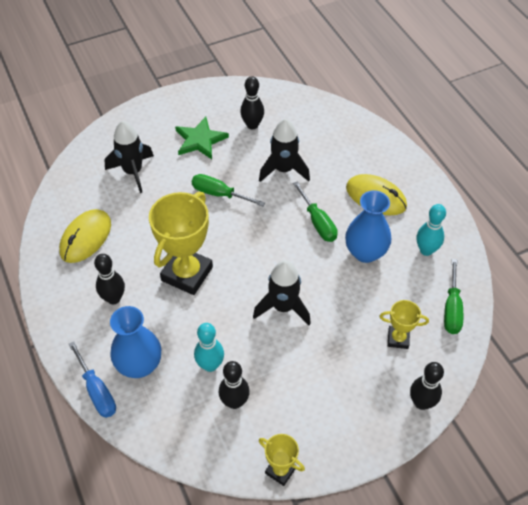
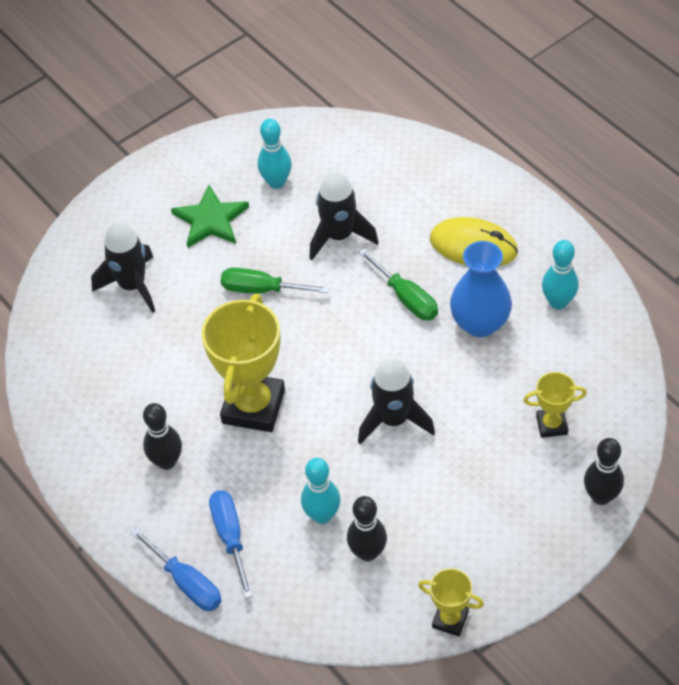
camera: 10 degrees left, 0 degrees up
(85, 238) = (99, 391): yellow mouse -> none
(139, 365) = (230, 537): blue vase -> blue screwdriver
(252, 125) = (276, 182): black bowling pin -> turquoise bowling pin
(451, 308) = (609, 370): green screwdriver -> none

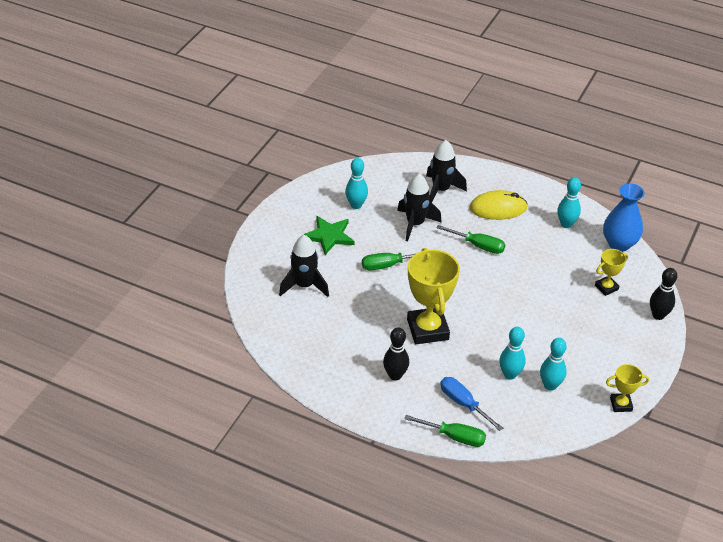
camera: 30 degrees left, 10 degrees down
(186, 582) = (454, 437): blue screwdriver -> green screwdriver
(367, 552) = (550, 385): black bowling pin -> turquoise bowling pin
(393, 420) = (516, 311): black rocket -> black rocket (441, 190)
(480, 323) = (530, 247): blue vase -> blue vase (619, 244)

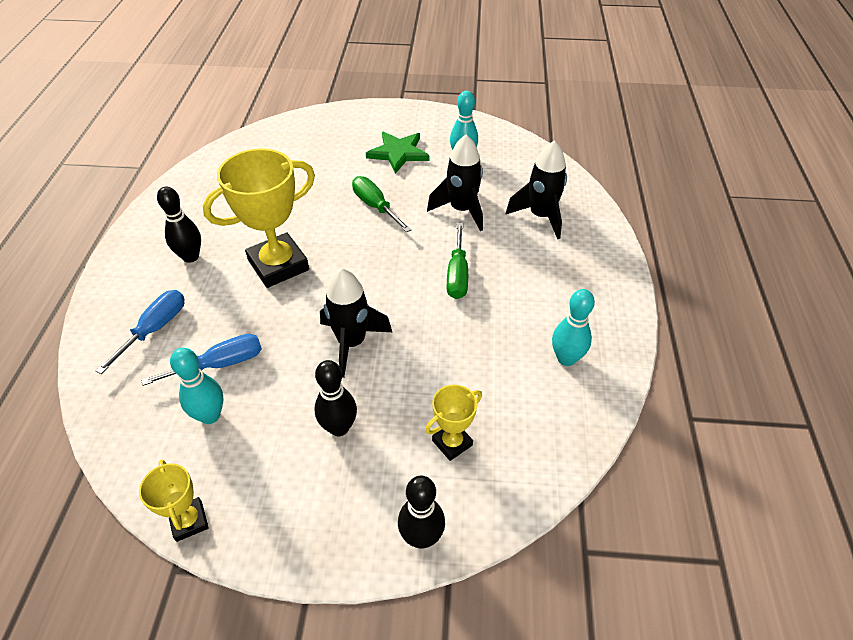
camera: 70 degrees right, 5 degrees up
(304, 286) = (310, 156): black rocket -> black rocket (352, 343)
(454, 437) = (94, 334): green screwdriver -> none
(498, 208) = (546, 276): yellow mouse -> none
(510, 374) = (220, 364): turquoise bowling pin -> blue screwdriver
(580, 330) = (339, 427): none -> black bowling pin
(606, 287) = (452, 443): yellow trophy -> yellow trophy turned 75 degrees counterclockwise
(619, 244) = (567, 439): blue vase -> none

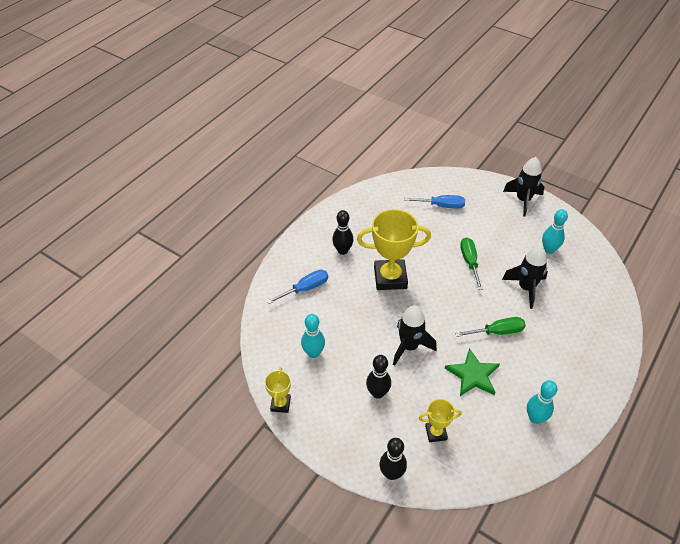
camera: 30 degrees right, 0 degrees up
(220, 364) = (331, 326): blue screwdriver -> blue screwdriver (441, 206)
(398, 153) = (506, 228): green star -> green star (473, 375)
(457, 274) = (497, 332): green screwdriver -> green screwdriver turned 135 degrees counterclockwise
(541, 216) = (579, 315): black rocket -> black rocket (523, 200)

